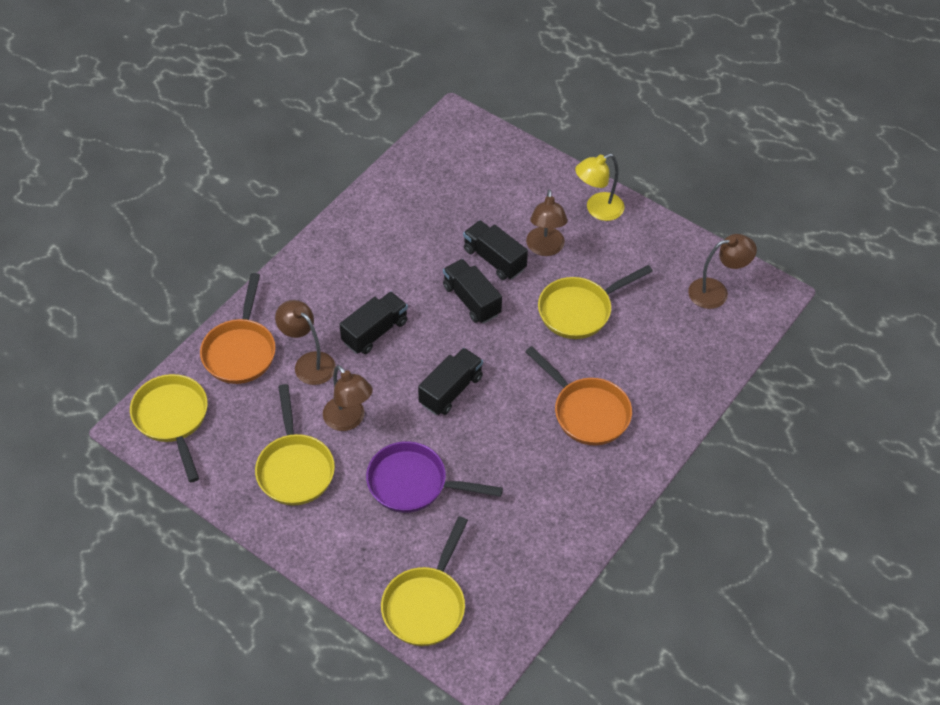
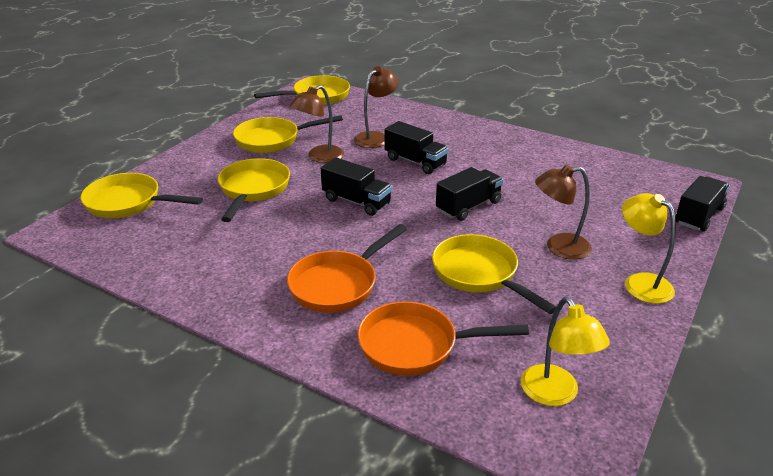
camera: 85 degrees right, 20 degrees down
(240, 350) = (382, 112): orange pan -> orange pan (415, 345)
(414, 483) = (253, 190): purple pan -> yellow pan
(494, 259) = (527, 216): black truck -> black truck (698, 216)
(716, 292) = (555, 394): brown lamp -> yellow lamp

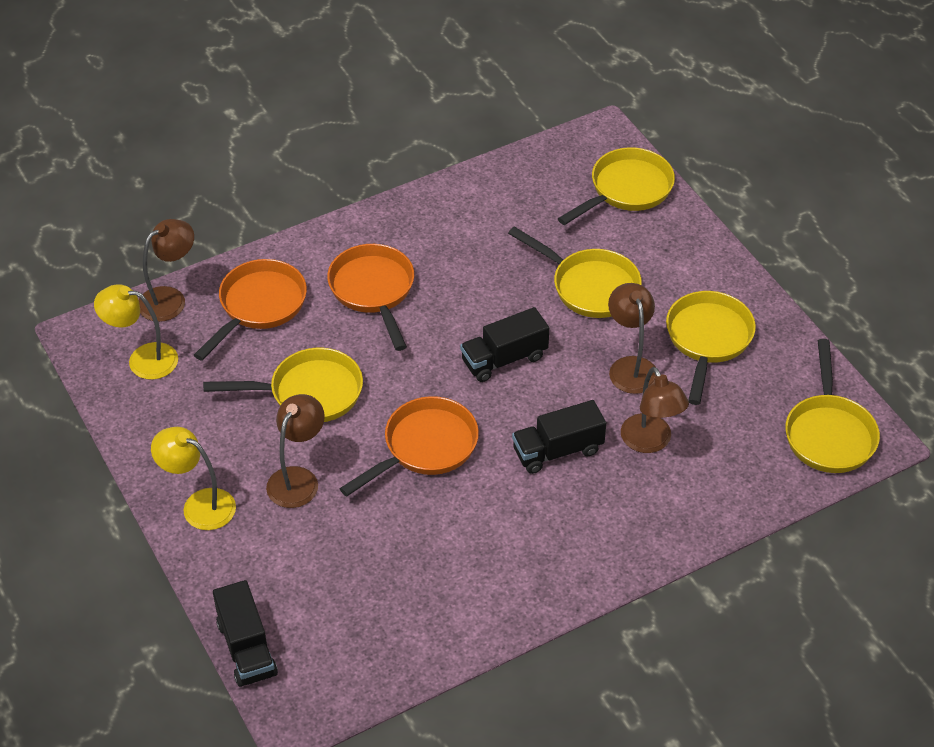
camera: 120 degrees right, 15 degrees up
(463, 417) = (170, 298): none -> brown lamp
(468, 206) = (425, 447): black truck -> orange pan
(640, 283) = (199, 505): yellow lamp -> yellow lamp turned 150 degrees counterclockwise

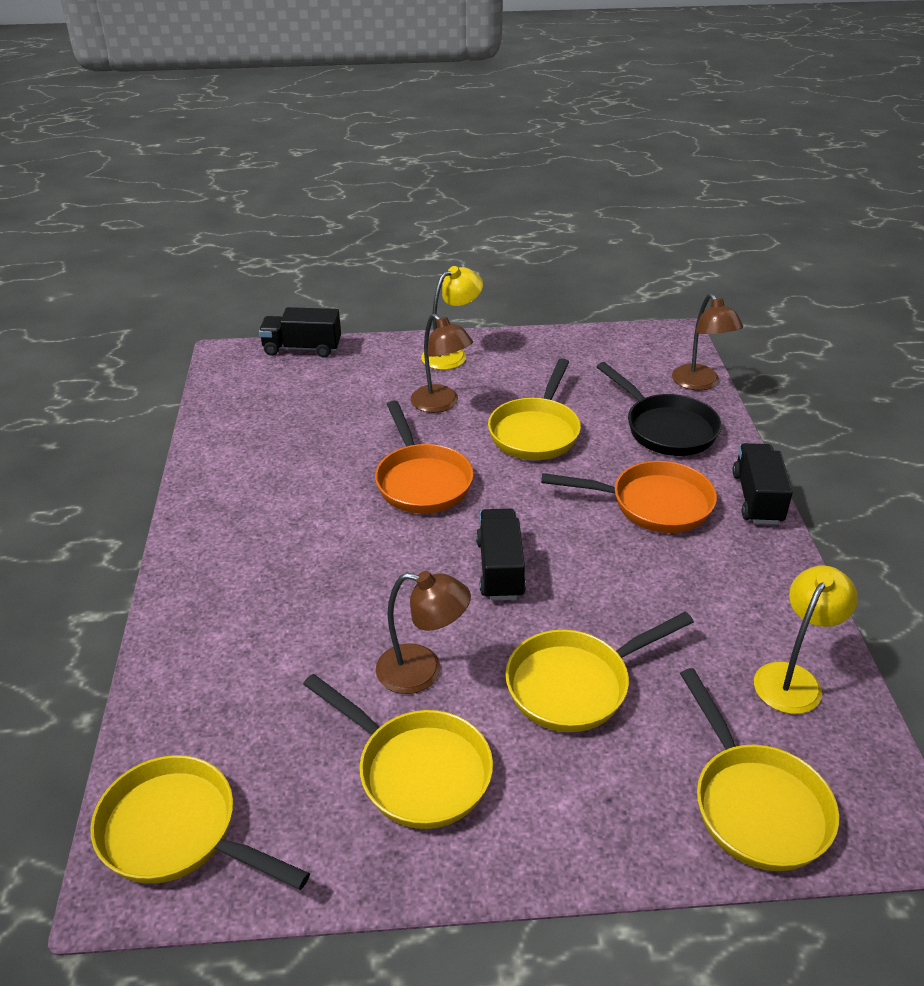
camera: 115 degrees right, 10 degrees down
(143, 359) = (630, 357): yellow lamp -> yellow lamp (793, 678)
(259, 306) = (666, 428): orange pan -> black pan
(557, 451) = (350, 567): black truck -> black truck (757, 498)
(650, 442) = (304, 644): brown lamp -> none

